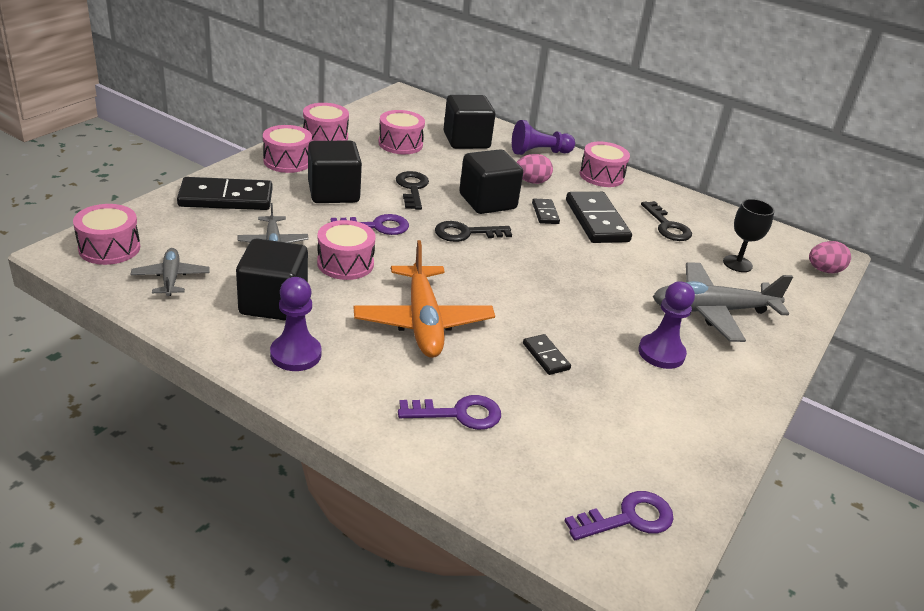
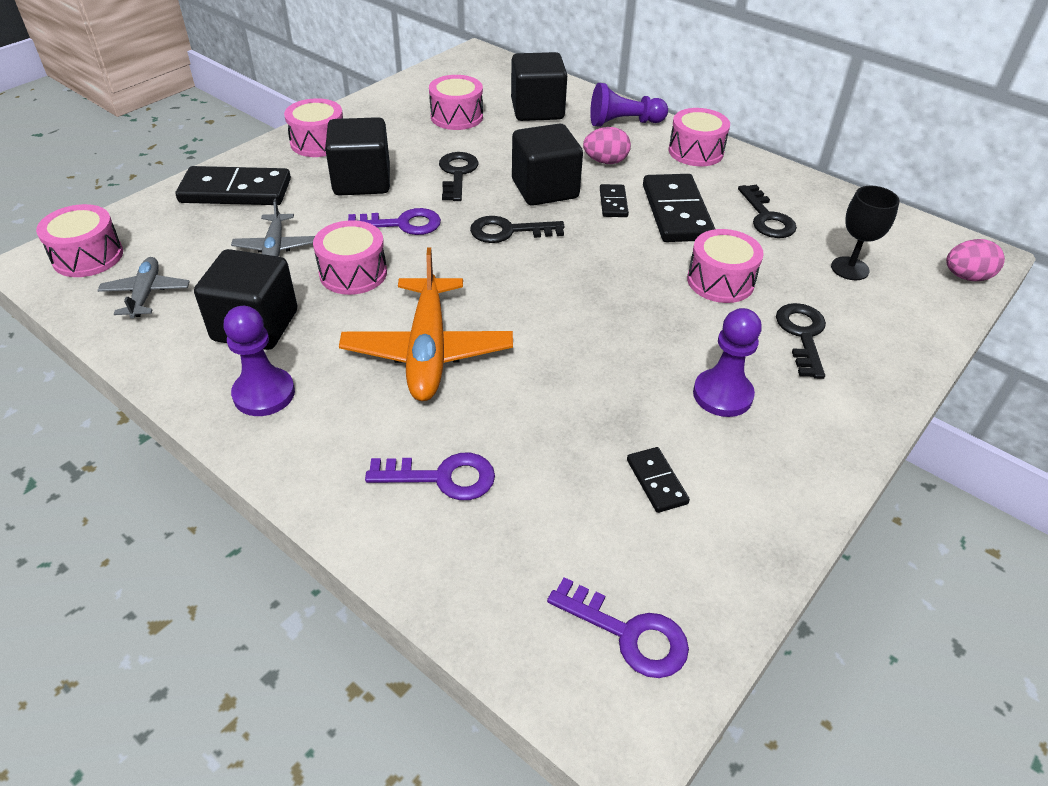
camera: 10 degrees right, 10 degrees up
(325, 137) = (370, 110): pink drum -> pink drum (720, 281)
(545, 356) = (571, 398): black domino -> black domino (656, 481)
(628, 518) = (628, 634): purple key -> purple key turned 45 degrees clockwise
(712, 311) = (802, 335): grey plane -> black key

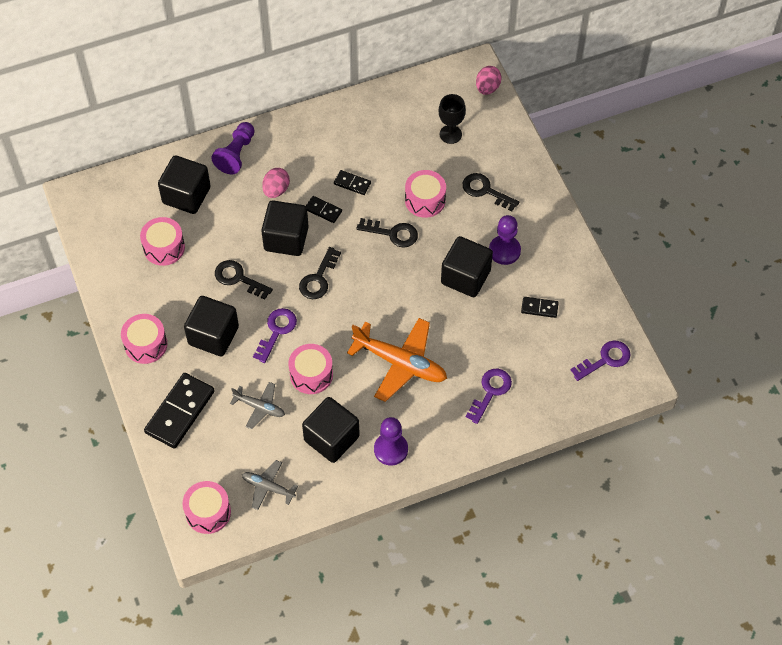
camera: 60 degrees left, 15 degrees up
(635, 367) = (465, 277): none -> black cube
(676, 212) = (352, 183): black domino -> black domino, size x0.50
(696, 151) = (296, 135): pink drum -> none
(766, 218) = (385, 142): black key -> black key (392, 233)

